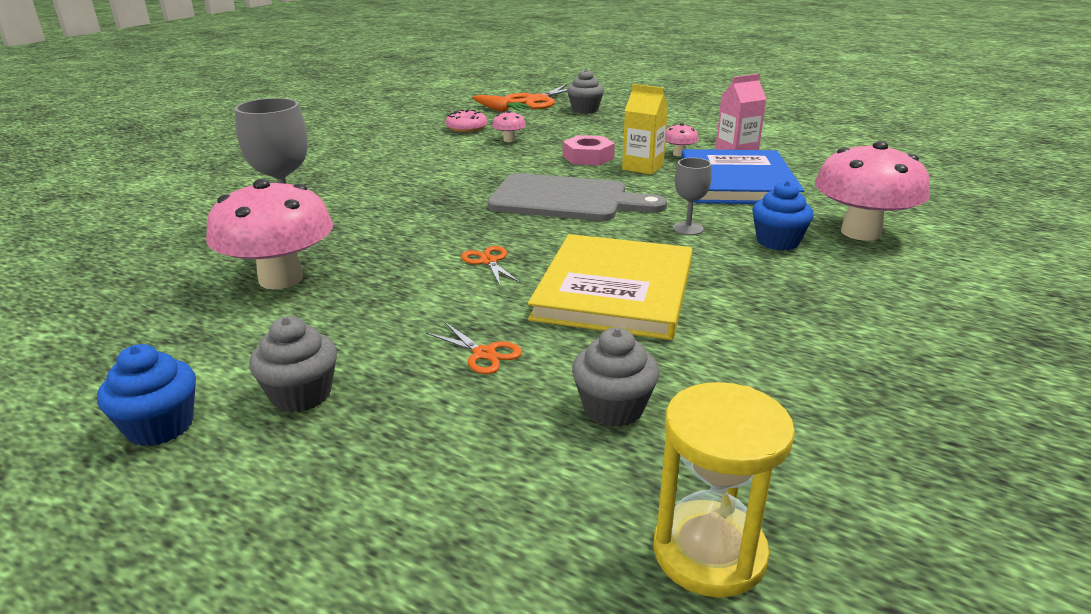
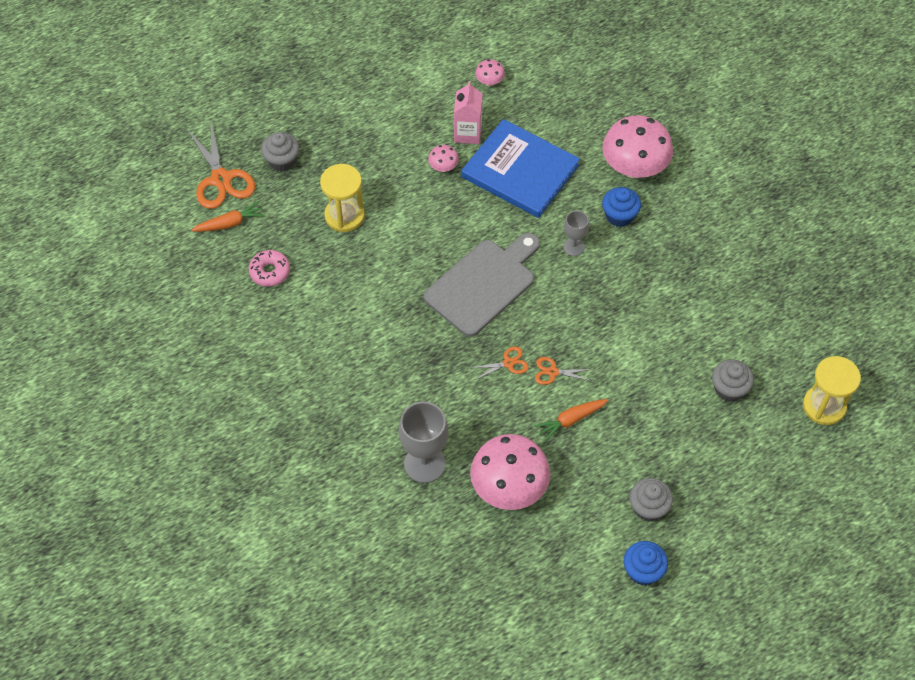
camera: 60 degrees left, 30 degrees up
(422, 291) = (571, 420): none -> orange carrot
(484, 354) = (656, 418): orange scissors -> orange scissors (508, 363)
(509, 140) = (327, 256): pink mushroom -> pink mushroom (489, 82)
(562, 136) = (344, 216): none -> yellow hourglass
(588, 157) = (408, 226): pink nut -> none
(615, 290) = (627, 329): yellow book -> none
(642, 167) = (454, 206): yellow carton -> none

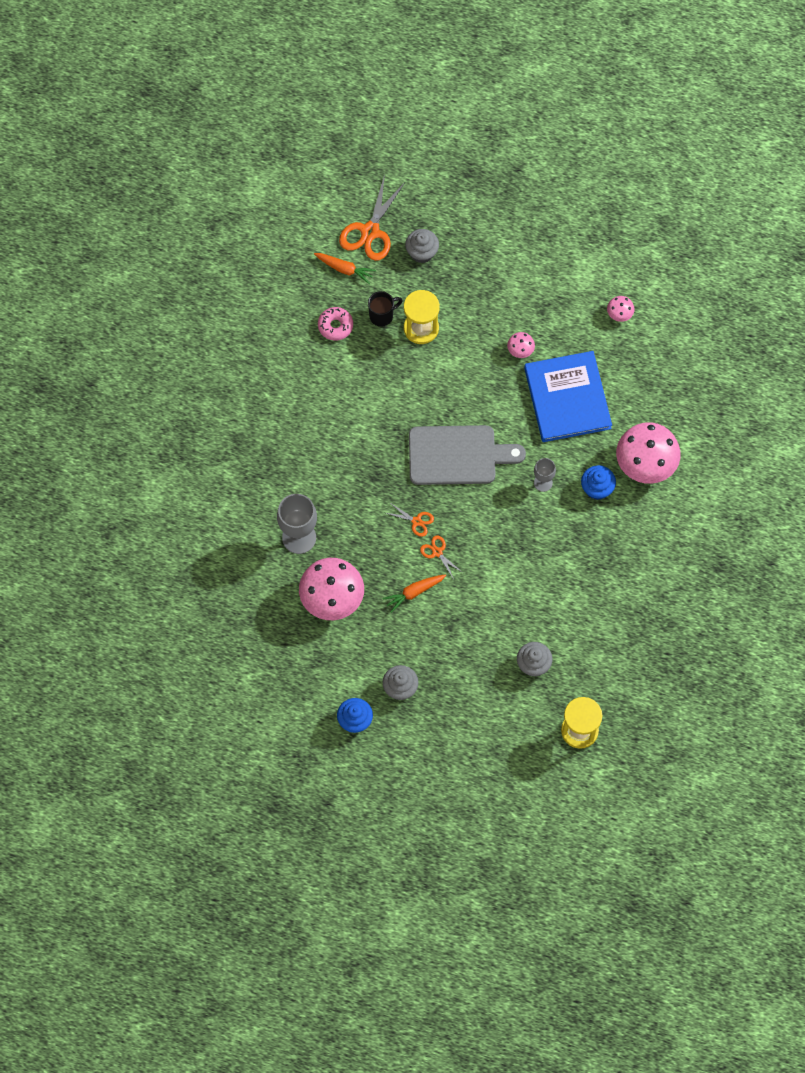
camera: 45 degrees right, 10 degrees up
(301, 232) = (382, 315): none -> black mug
(467, 133) = (563, 339): pink carton -> none
(571, 420) = (414, 592): orange carrot -> orange carrot turned 45 degrees counterclockwise

